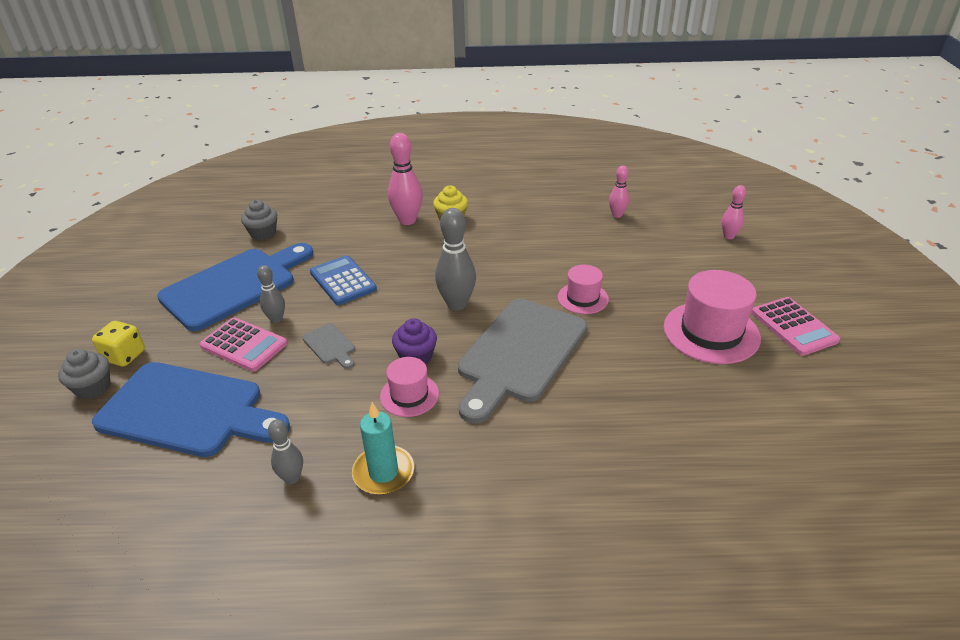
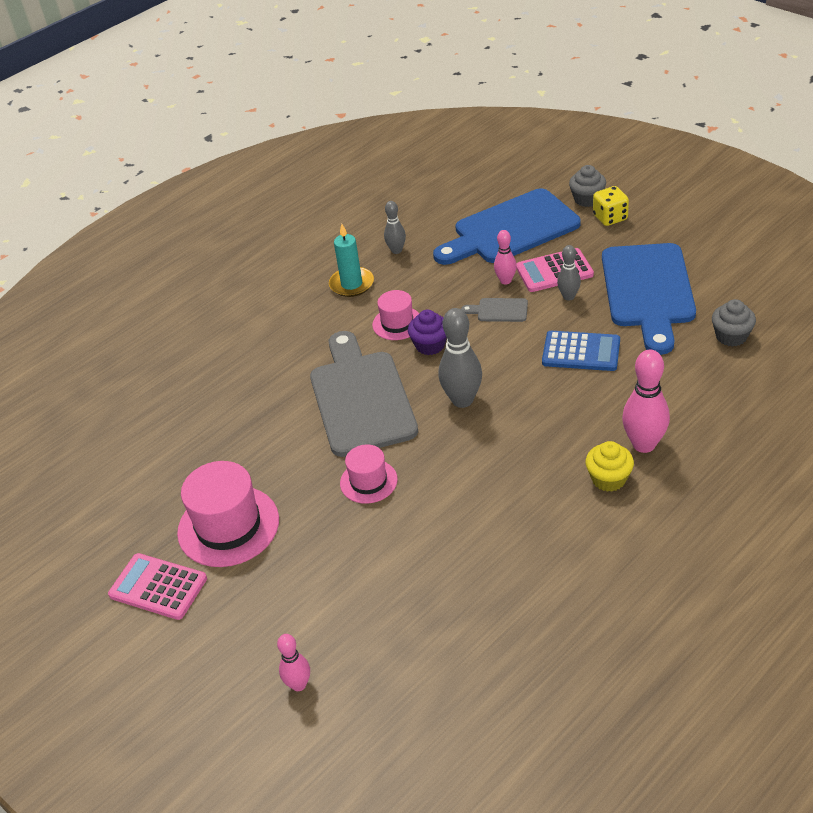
camera: 140 degrees right, 5 degrees up
(617, 215) = (453, 624): pink bowling pin -> pink bowling pin (505, 281)

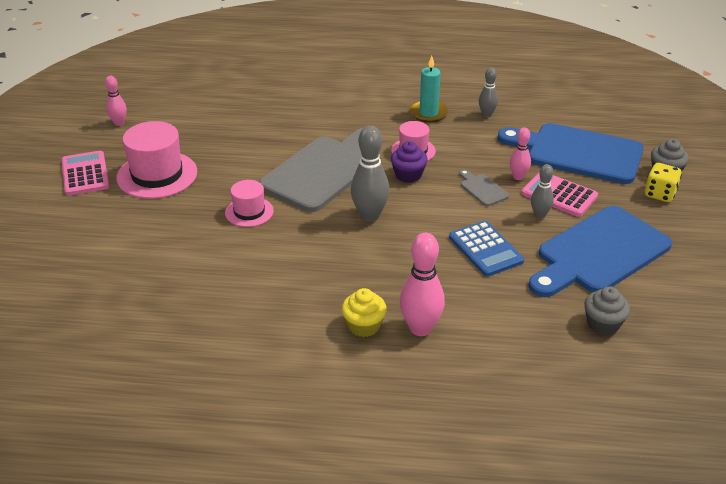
camera: 45 degrees right, 5 degrees down
(298, 684) = (50, 268): pink bowling pin -> pink bowling pin (119, 123)

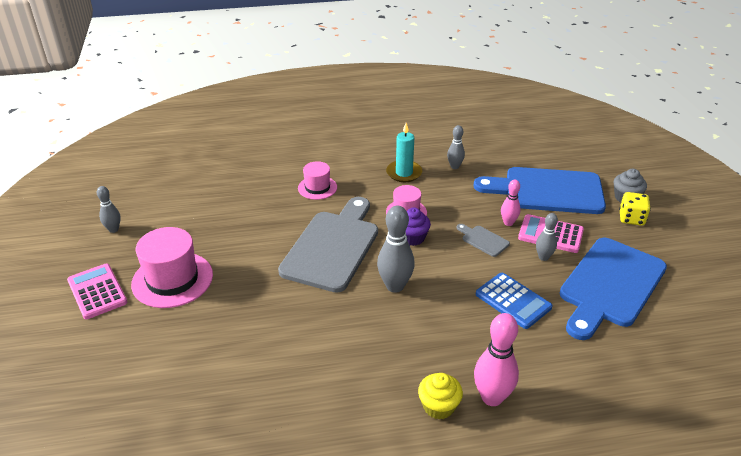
camera: 15 degrees left, 0 degrees up
(119, 123) = (113, 229): pink bowling pin -> grey bowling pin
(249, 212) = (279, 303): pink hat -> pink hat (317, 187)
(603, 324) = (647, 357): grey cupcake -> none

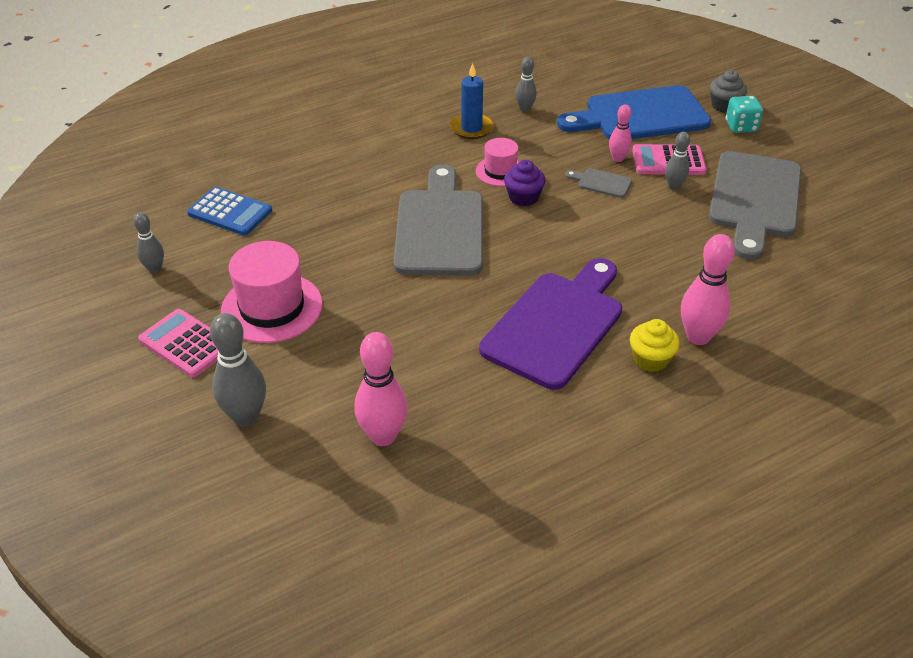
camera: 20 degrees left, 5 degrees up
(186, 409) = (383, 436): none -> pink bowling pin
(317, 187) = (380, 166): pink hat -> none
(376, 352) = (556, 325): none -> purple cutting board
(395, 286) = (535, 253): grey bowling pin -> grey bowling pin (246, 417)
(404, 173) = (471, 128): turquoise candle -> blue candle
(513, 301) = (667, 238): blue calculator -> blue calculator (230, 212)
(610, 285) = (755, 199): blue cutting board -> grey cutting board
(631, 219) = (741, 127): yellow dice -> turquoise dice

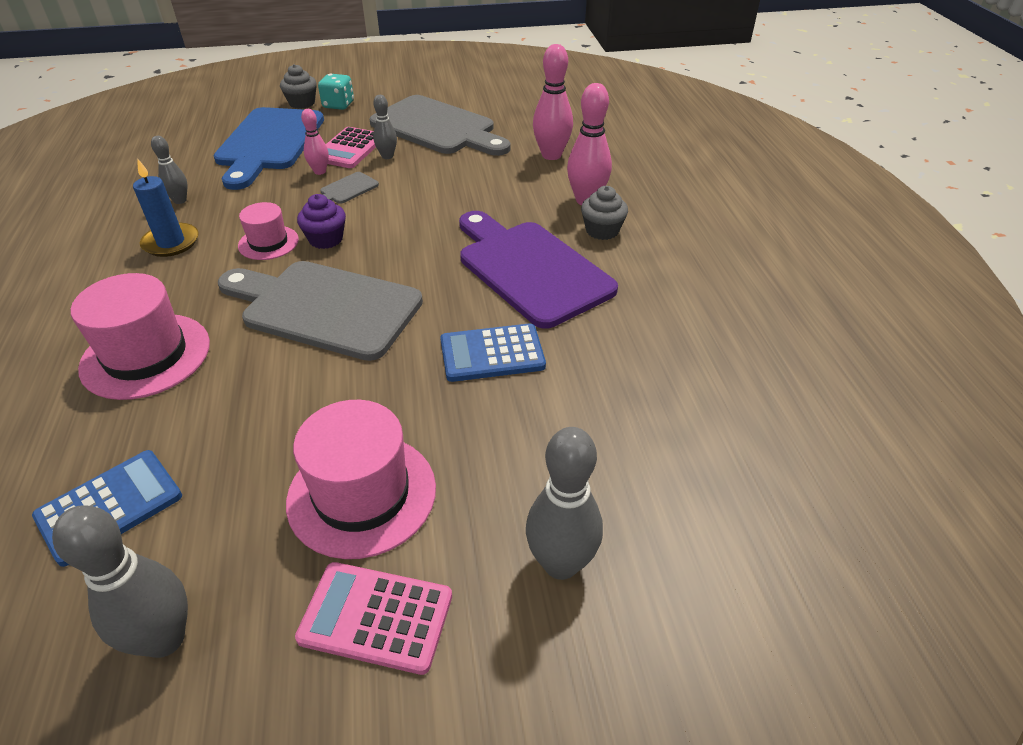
camera: 70 degrees left, 0 degrees up
(155, 269) = (164, 639): grey bowling pin -> grey bowling pin, size x1.72
(186, 344) = (376, 617): pink calculator -> pink calculator turned 45 degrees clockwise
(351, 170) = (146, 355): none -> pink hat
(383, 436) = (639, 431): pink bowling pin -> pink bowling pin (551, 155)
(433, 331) = (492, 354): none -> blue calculator
(650, 359) = (602, 230): yellow cupcake -> grey cupcake

